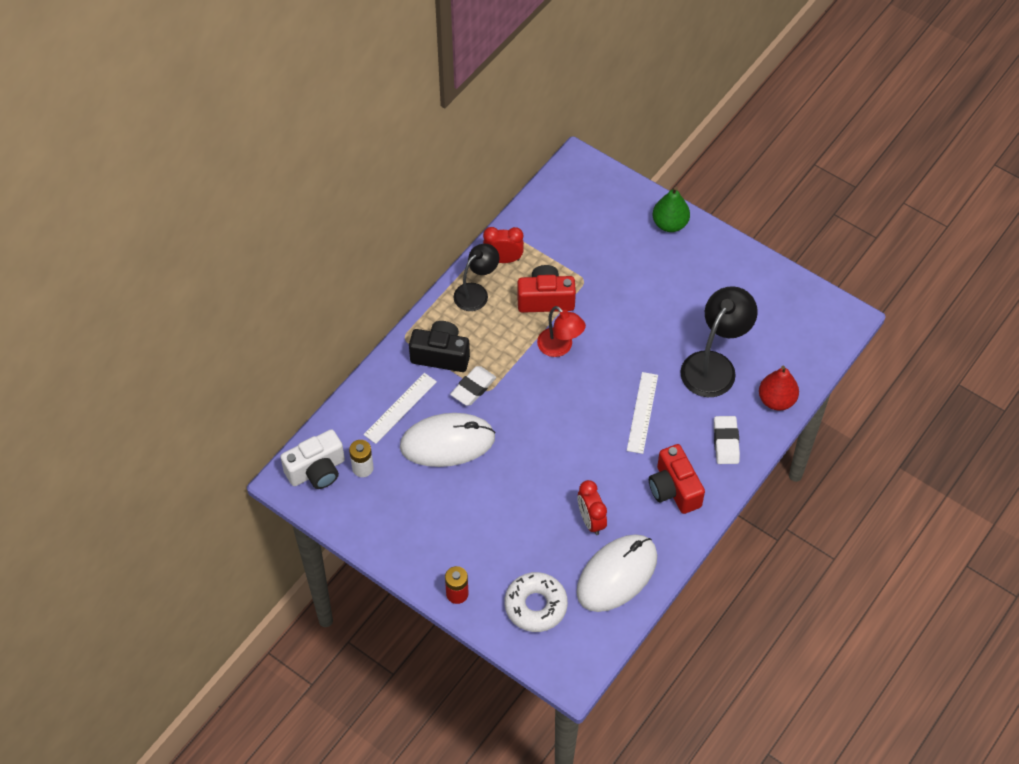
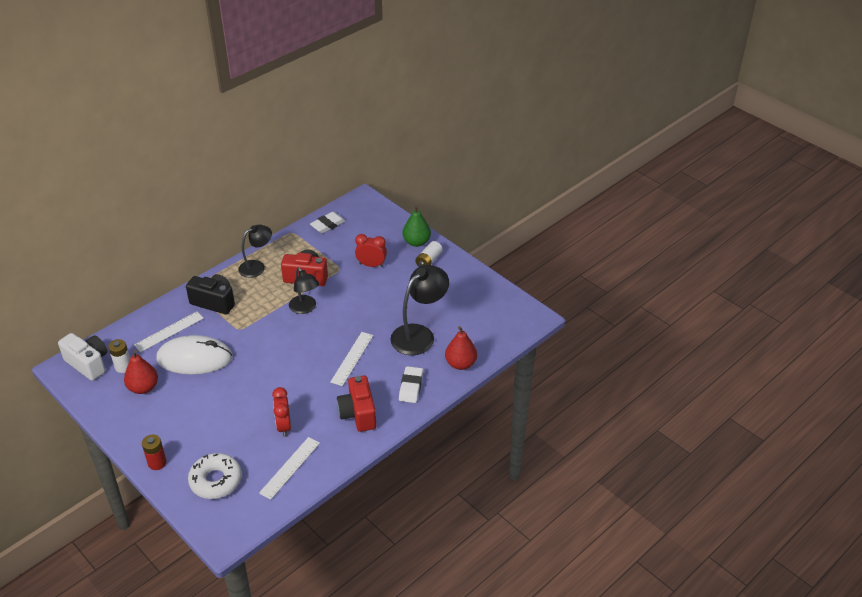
camera: 10 degrees right, 15 degrees down
(317, 470) = (88, 364): white camera -> white camera turned 120 degrees counterclockwise
(400, 494) = (143, 388): none -> red pear
(473, 388) = (229, 326): white eraser -> white eraser (328, 225)
(503, 259) = (285, 249): red clock -> red clock (371, 265)
(560, 347) = (305, 308): red lamp -> black lamp
(617, 574) = (290, 467): white mouse -> white ruler
(693, 251) = (428, 261): none -> white battery

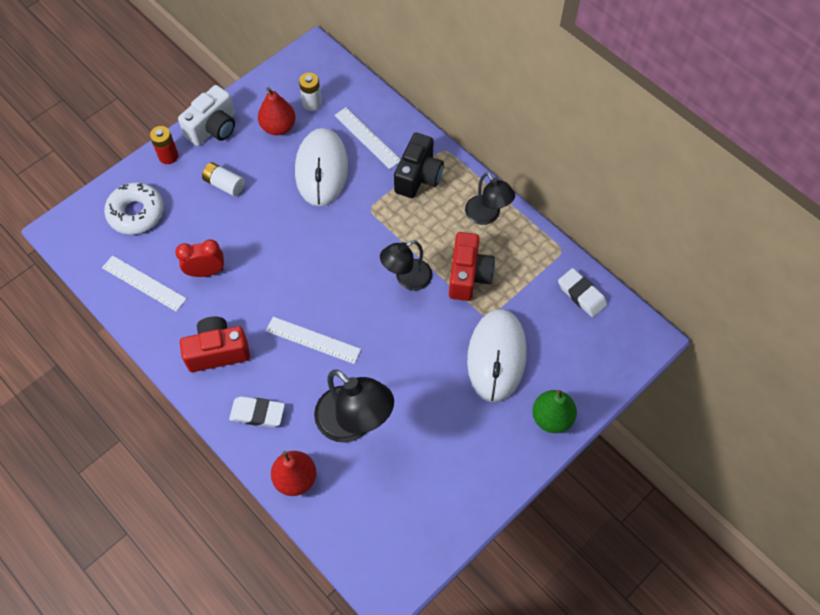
camera: 90 degrees right, 20 degrees up
(88, 364) = (318, 71): white camera -> white camera (213, 128)
(371, 265) = (496, 356): red clock -> white mouse
(428, 261) = (510, 435): white battery -> white battery (224, 184)

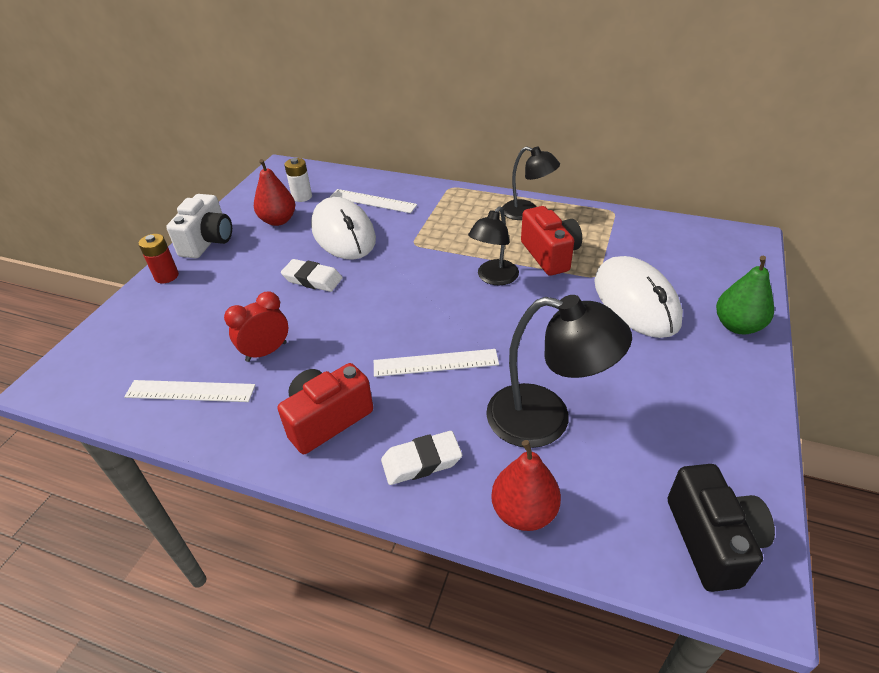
camera: 25 degrees left, 20 degrees down
(136, 213) = (149, 333): white donut -> none
(224, 184) = (245, 276): white battery -> none
(418, 176) = (442, 209): black camera -> black camera (711, 540)
(581, 295) = (661, 232): white eraser -> white eraser (312, 279)

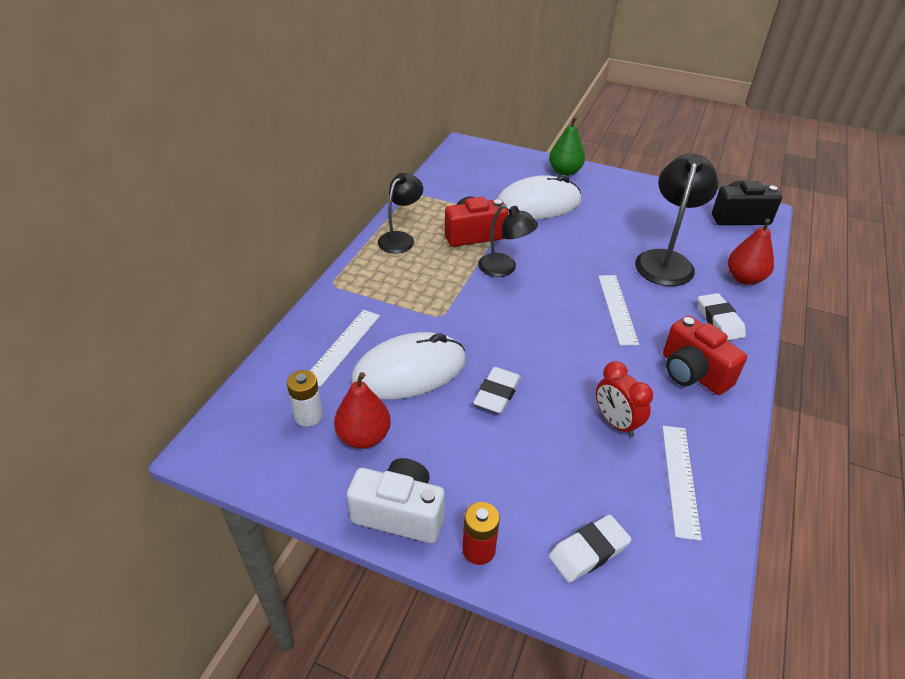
camera: 90 degrees left, 0 degrees up
(143, 329) = (588, 551): none -> white eraser

